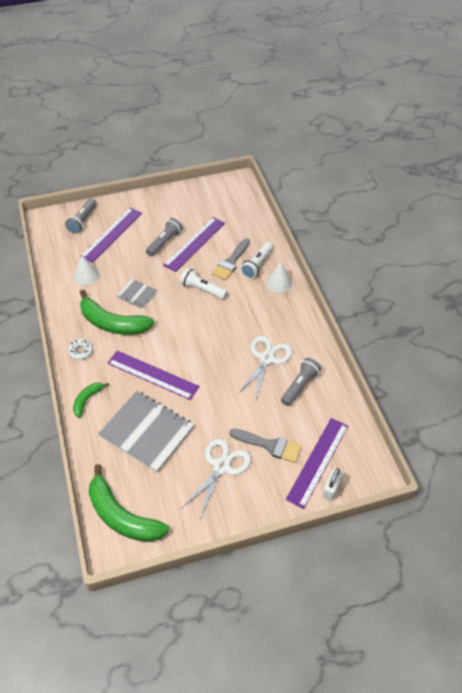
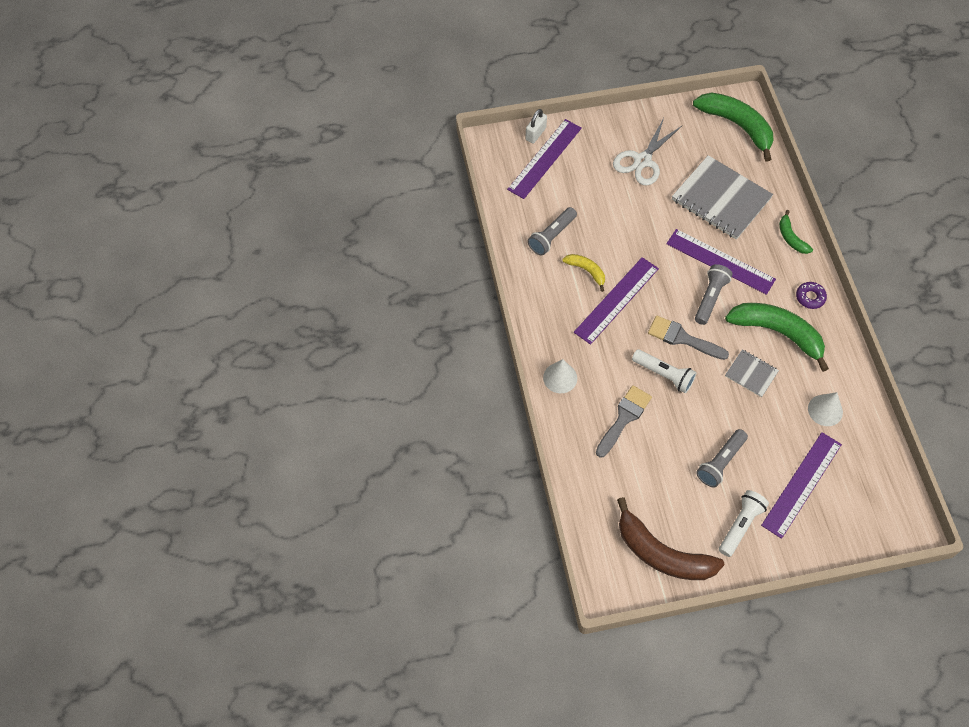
camera: 175 degrees left, 10 degrees up
(81, 351) = (810, 297): white donut -> purple donut
(82, 221) = (851, 516): grey flashlight -> grey flashlight (710, 298)
(87, 400) = (791, 238): green banana -> green banana turned 120 degrees clockwise
(194, 244) = (676, 456): purple ruler -> purple ruler (616, 300)
(205, 197) = (662, 553): none -> brown banana
(257, 265) = (587, 410): white flashlight -> white flashlight (740, 525)
(266, 359) = (586, 271): white scissors -> yellow banana
(269, 445) = (592, 177): grey brush -> grey brush (682, 338)

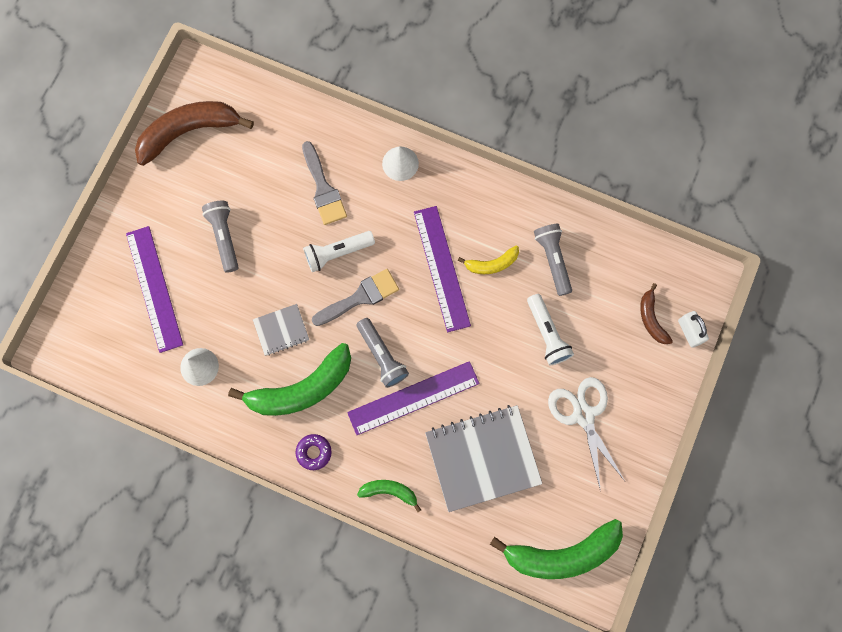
camera: 125 degrees right, 15 degrees up
(544, 158) = (651, 318): purple ruler -> brown banana
(740, 525) = (162, 210): white flashlight -> white flashlight (547, 334)

